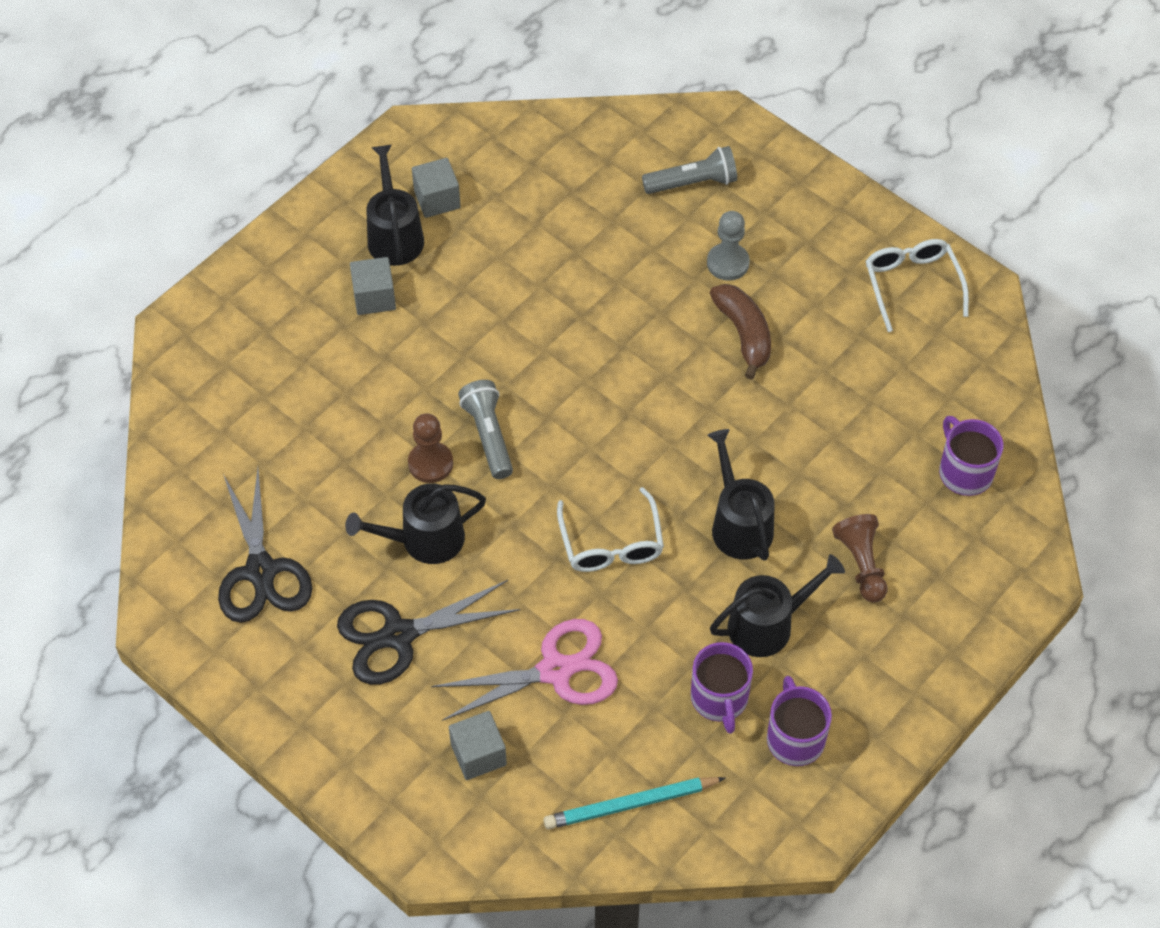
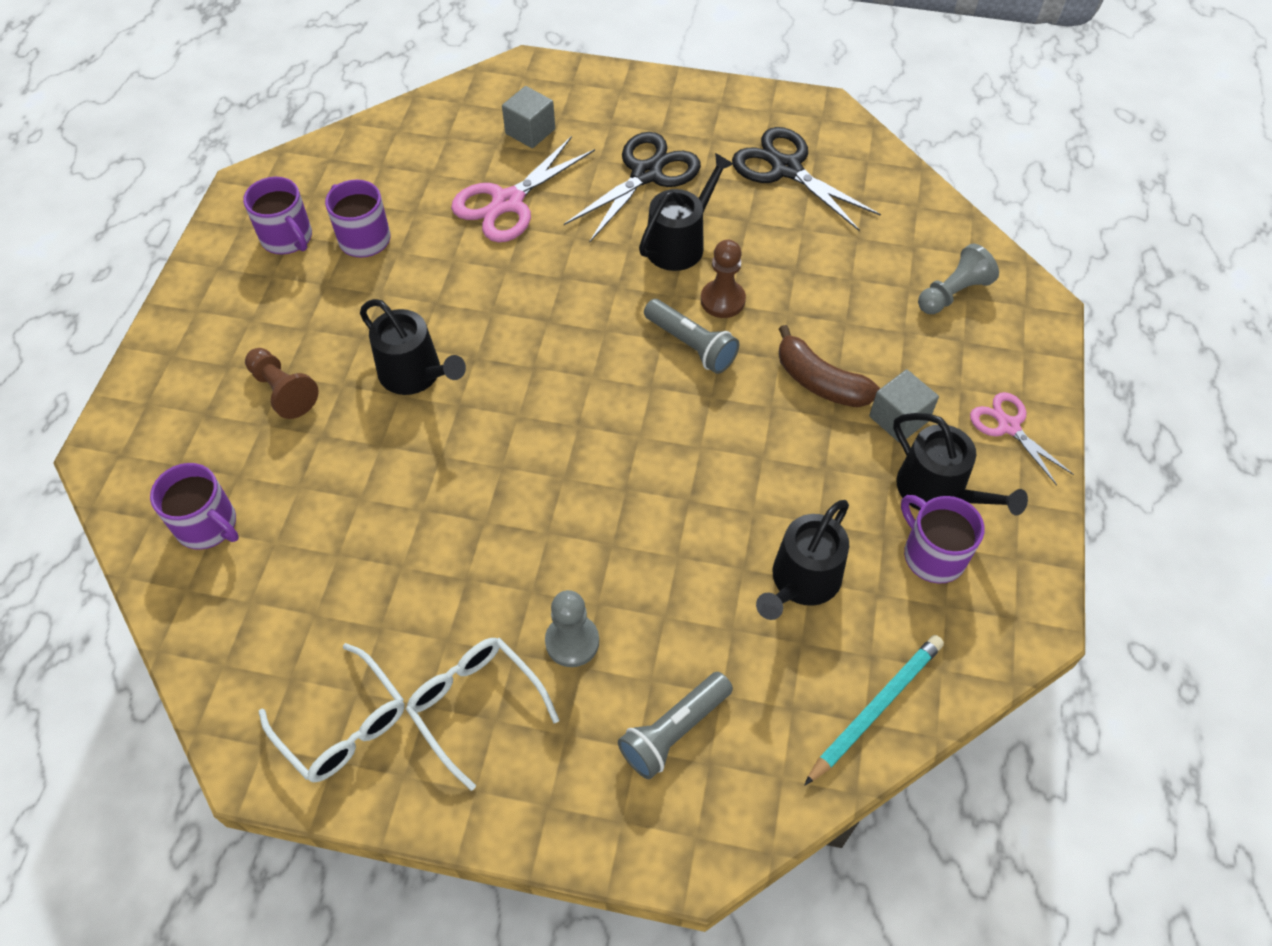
camera: 150 degrees right, 0 degrees up
(233, 373) = (953, 293): none -> grey pawn
(298, 252) = (1008, 426): none -> pink scissors
(437, 199) = (932, 554): grey cube -> purple mug
(611, 543) = (521, 308): white glasses -> white glasses (475, 705)
(631, 804) = (397, 148): turquoise pencil -> turquoise pencil (875, 708)
(743, 334) = (508, 563): brown banana -> brown banana (820, 381)
(767, 625) = (349, 306): black watering can -> black watering can (802, 581)

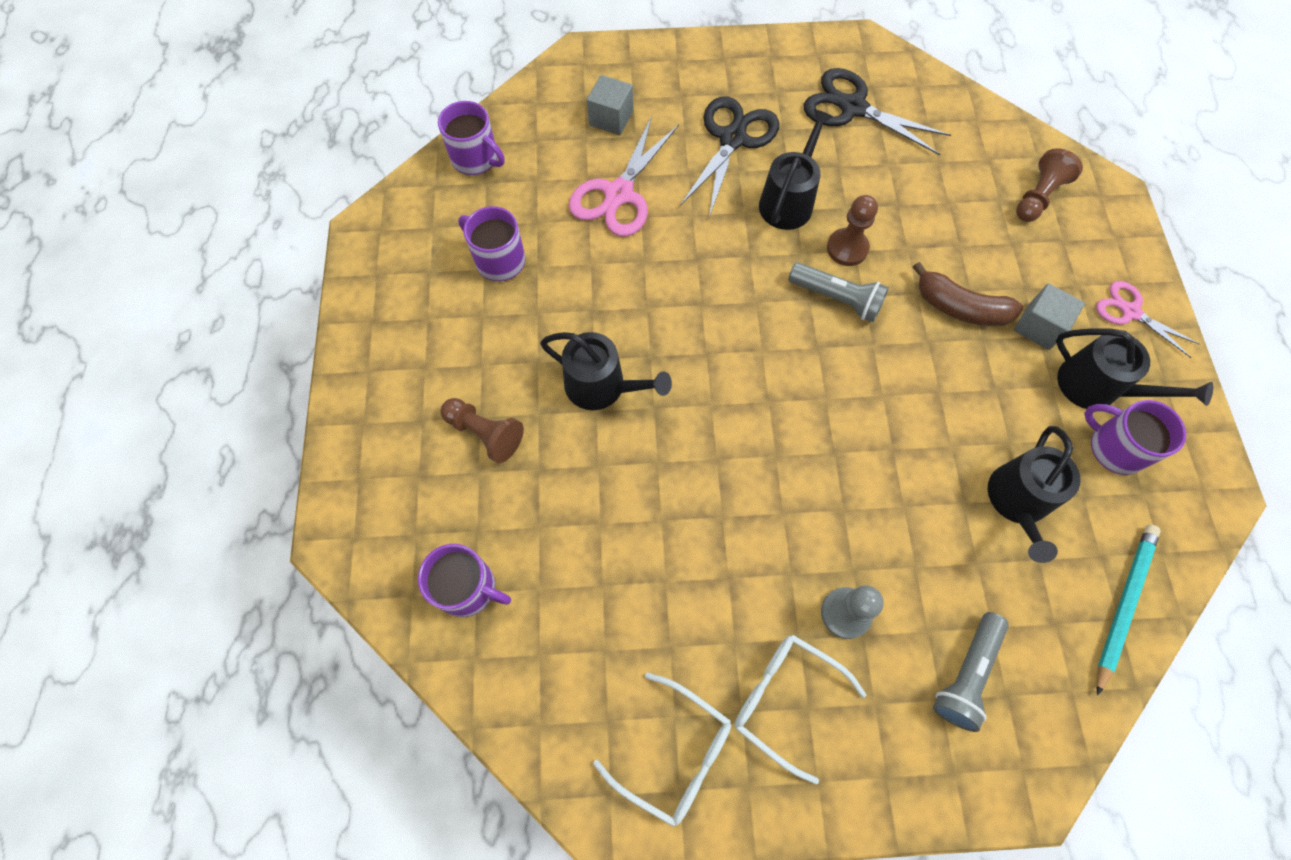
camera: 15 degrees left, 10 degrees up
(288, 238) = (427, 276): purple mug -> purple mug (476, 159)
(953, 293) = (1038, 197): grey pawn -> brown pawn

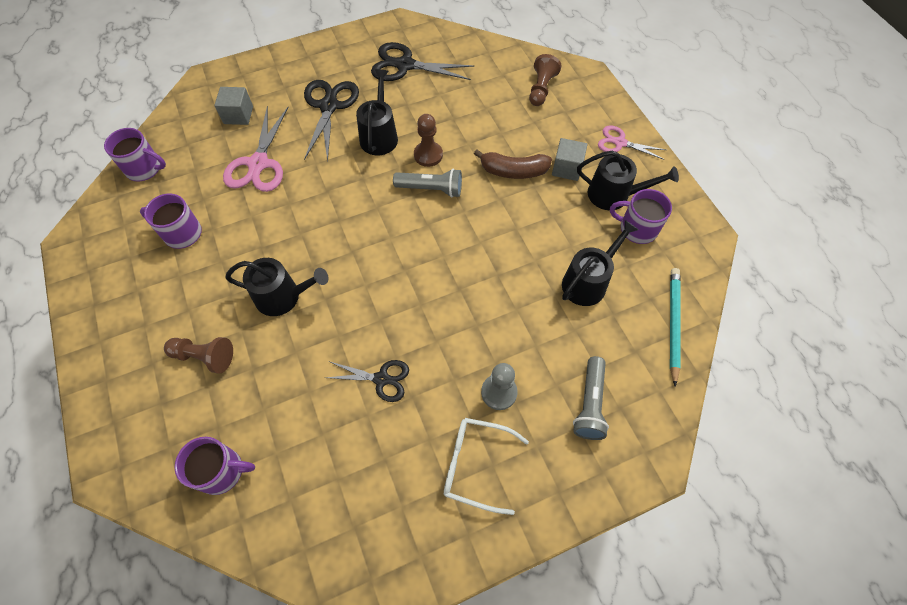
camera: 20 degrees left, 5 degrees down
(675, 753) = (409, 532): white glasses -> none
(696, 540) = (381, 379): none -> black scissors
(1017, 502) = (588, 282): black watering can -> black watering can turned 135 degrees counterclockwise

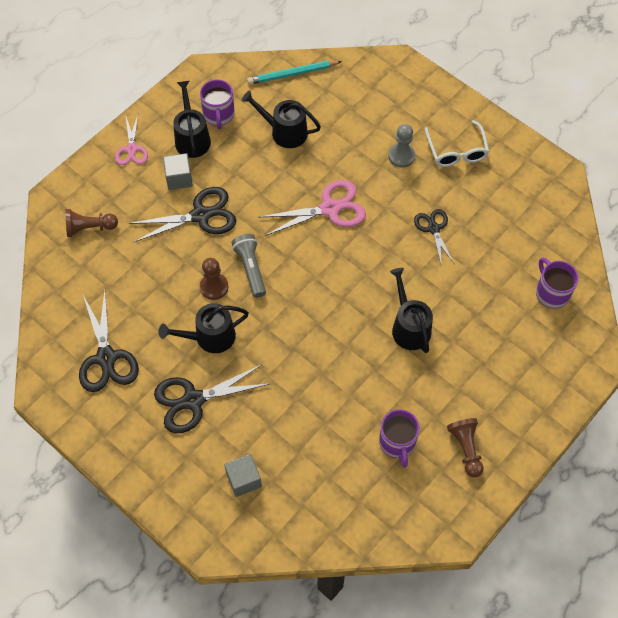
camera: 115 degrees left, 0 degrees up
(145, 169) = (350, 525): purple mug -> none
(204, 357) = (487, 353): brown pawn -> brown pawn (466, 449)
(258, 164) = (293, 424): pink scissors -> pink scissors (330, 208)
(513, 171) = (201, 215): brown banana -> black scissors
(589, 404) = (379, 104): grey flashlight -> none

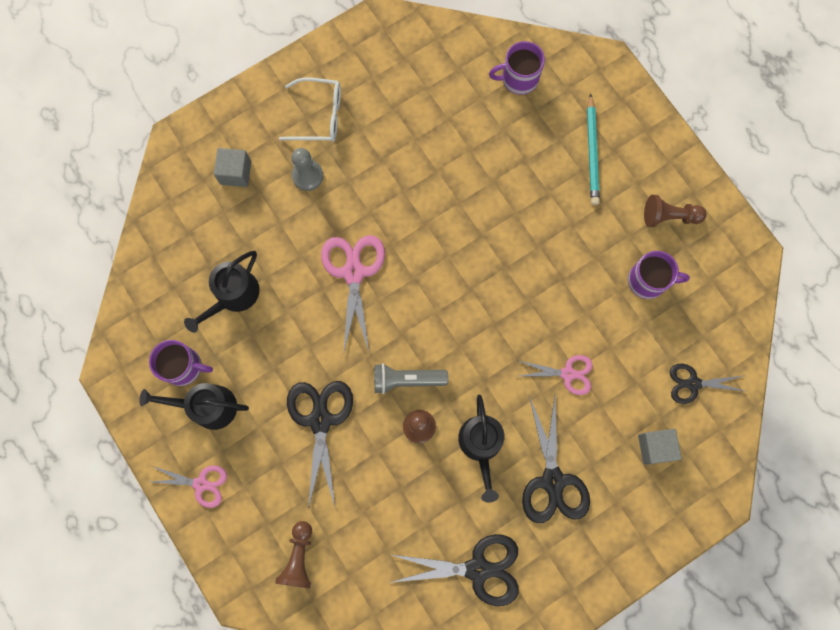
camera: 75 degrees left, 15 degrees up
(179, 178) = (261, 434): grey cube -> grey cube (236, 173)
(290, 392) = (567, 374): none -> pink scissors
(292, 74) = (153, 265): turquoise pencil -> turquoise pencil (592, 152)
(409, 327) = (522, 231): black watering can -> none
(433, 228) = (411, 170): black scissors -> black scissors (693, 383)

